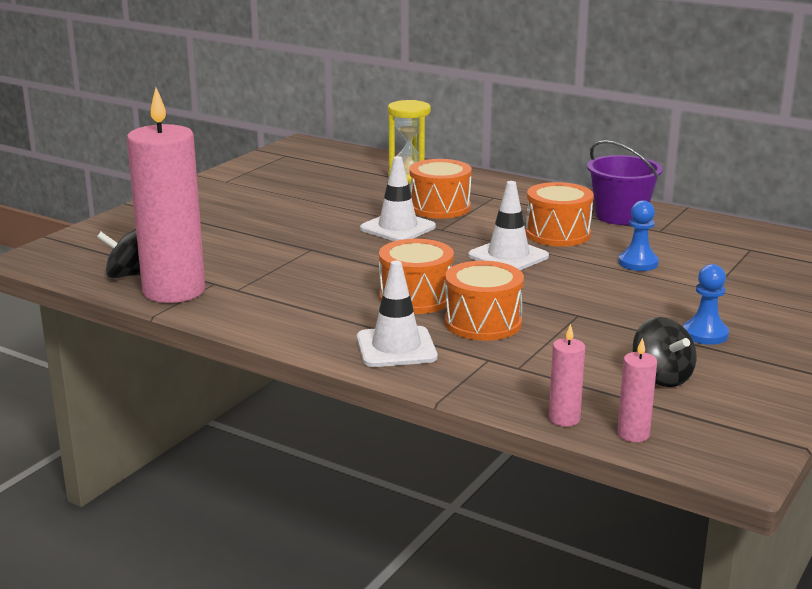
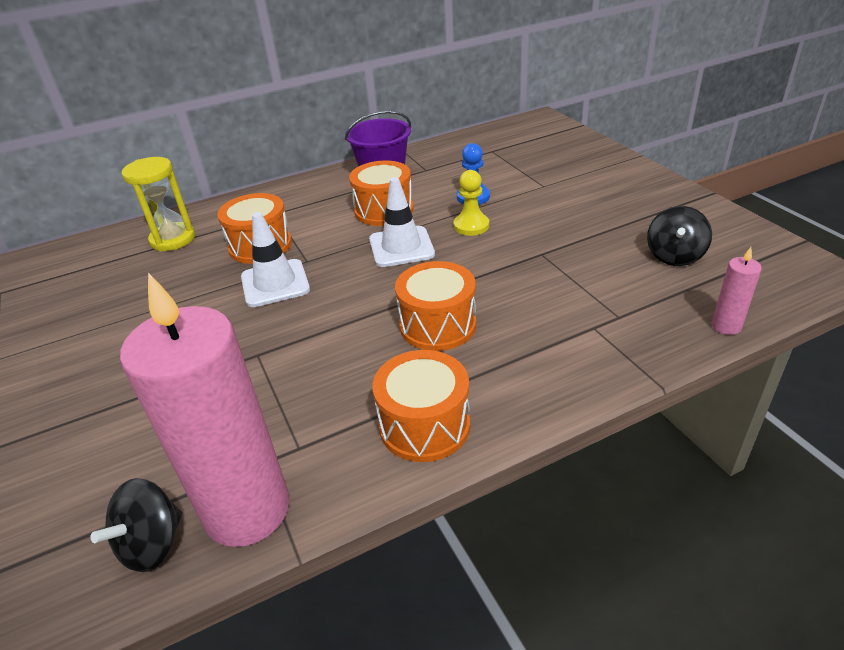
camera: 55 degrees left, 15 degrees up
(396, 348) = (535, 374): white traffic cone -> none
(483, 323) = (520, 305): orange drum -> orange drum (424, 425)
(583, 275) = (471, 226): none -> yellow pawn
(633, 434) = (765, 302): pink candle -> none
(661, 377) = (674, 256): black spinning top -> black spinning top turned 105 degrees clockwise
(705, 334) = (614, 214): blue pawn -> none

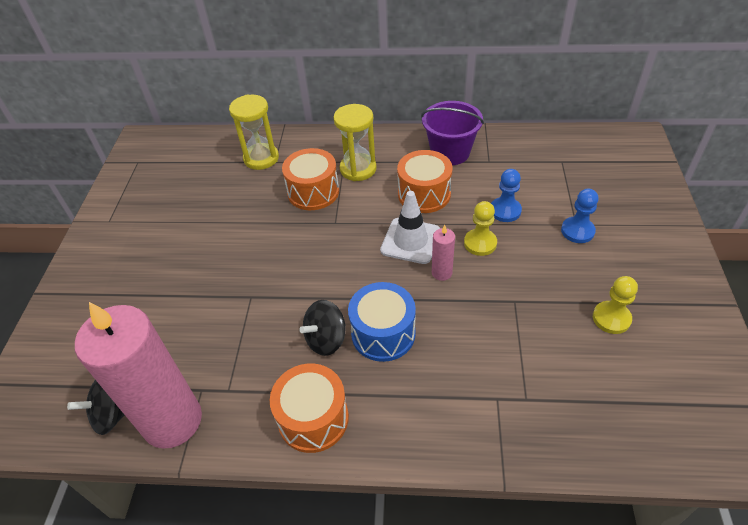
camera: 30 degrees right, 10 degrees up
(275, 283) = (300, 235): white traffic cone -> none
(296, 214) = (358, 169): none -> yellow hourglass
(437, 325) = (383, 333): orange drum -> blue drum
(549, 189) = (577, 231): none -> blue pawn
(633, 234) = (611, 318): none -> yellow pawn
(674, 256) = (628, 361): black spinning top -> black spinning top (326, 339)
(726, 326) = (609, 458): pink candle -> pink candle (441, 273)

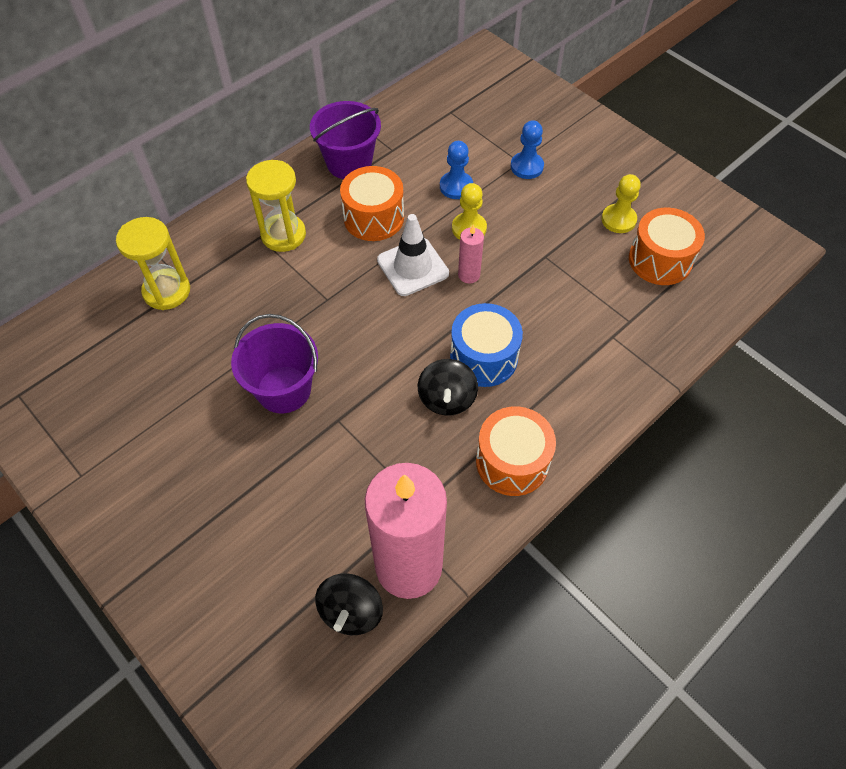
camera: 50 degrees left, 10 degrees up
(247, 255) = (284, 389): none -> purple bucket
(313, 192) = (268, 286): orange drum -> orange drum (660, 260)

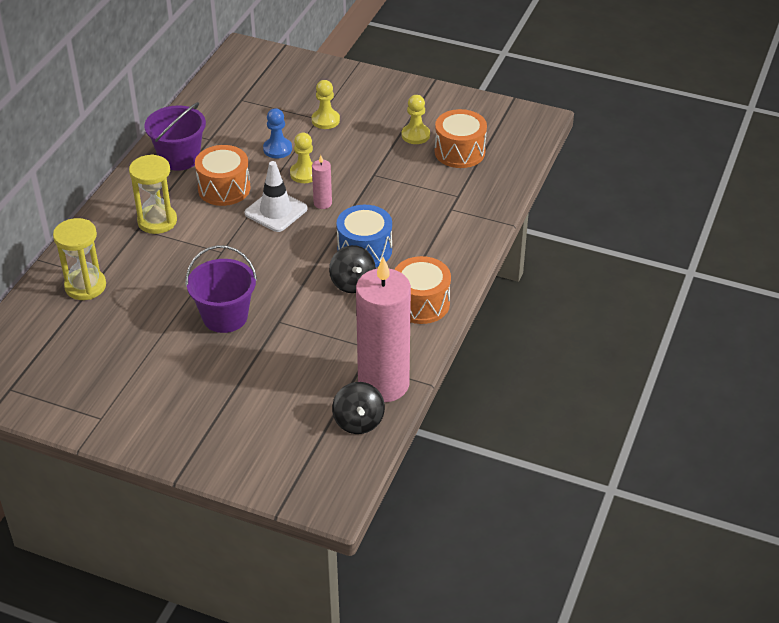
camera: 25 degrees left, 15 degrees down
(526, 167) = (325, 120): blue pawn -> yellow pawn

